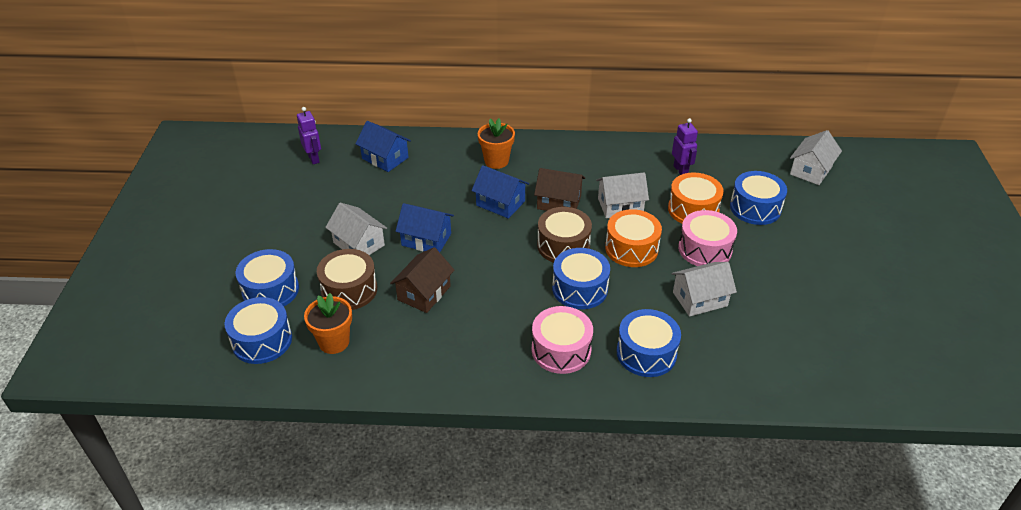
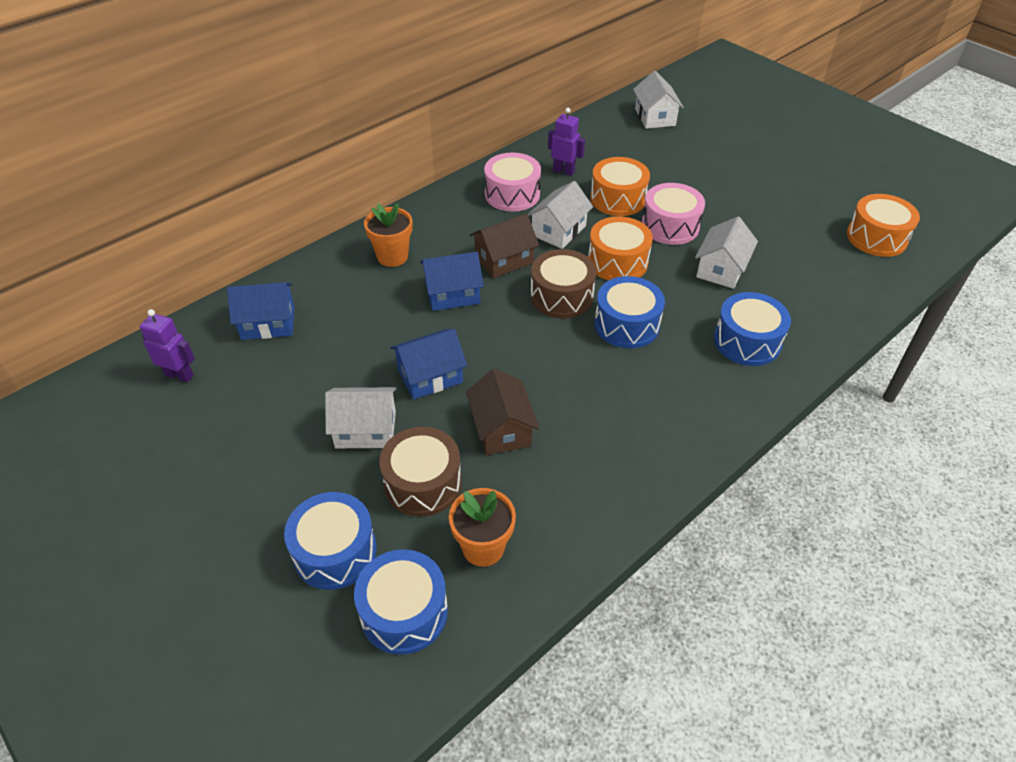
camera: 45 degrees left, 5 degrees up
(561, 350) = (686, 388): pink drum -> pink drum (512, 194)
(755, 208) = (658, 170): blue drum -> none
(869, 359) = (876, 237): none -> orange drum

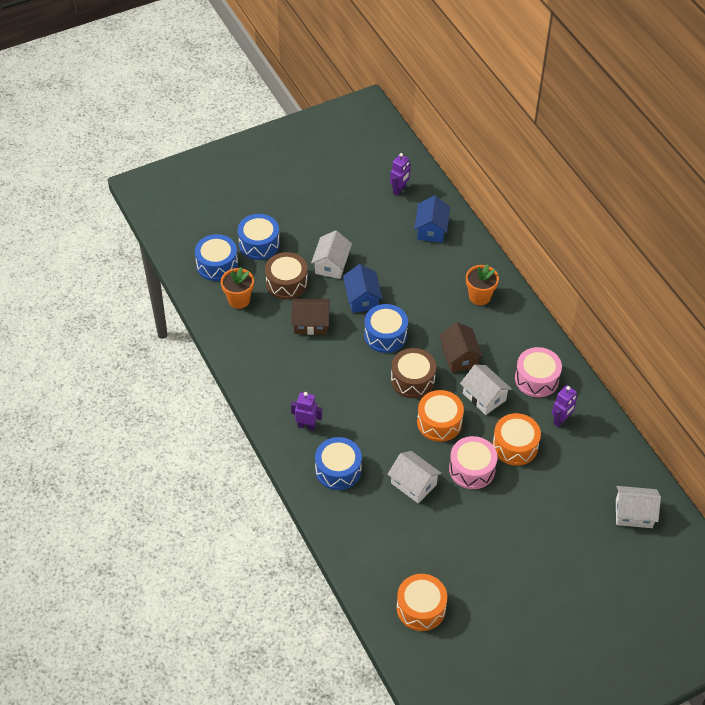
camera: 105 degrees right, 5 degrees up
(452, 294) = (432, 322): blue house -> none
(626, 324) = (374, 408): blue drum -> blue drum (385, 335)
(696, 390) = (306, 426): none -> purple robot

